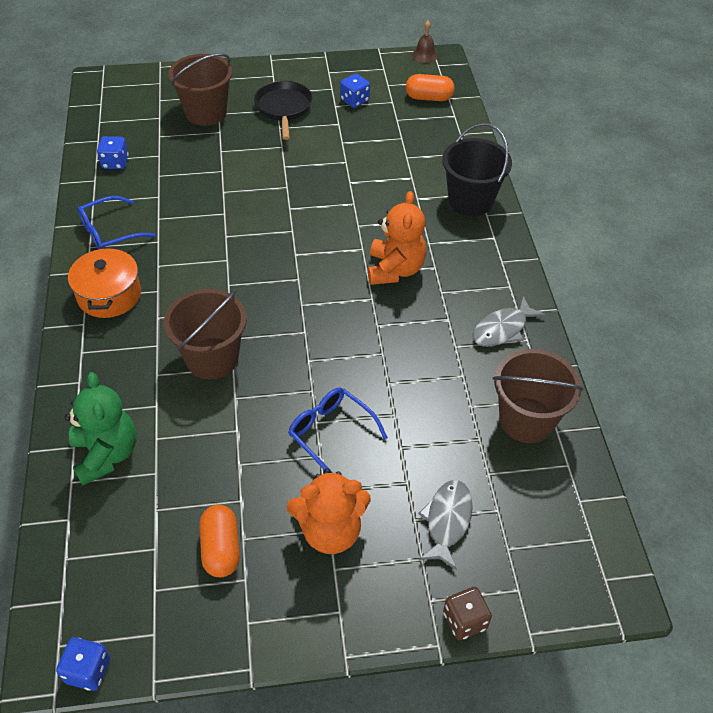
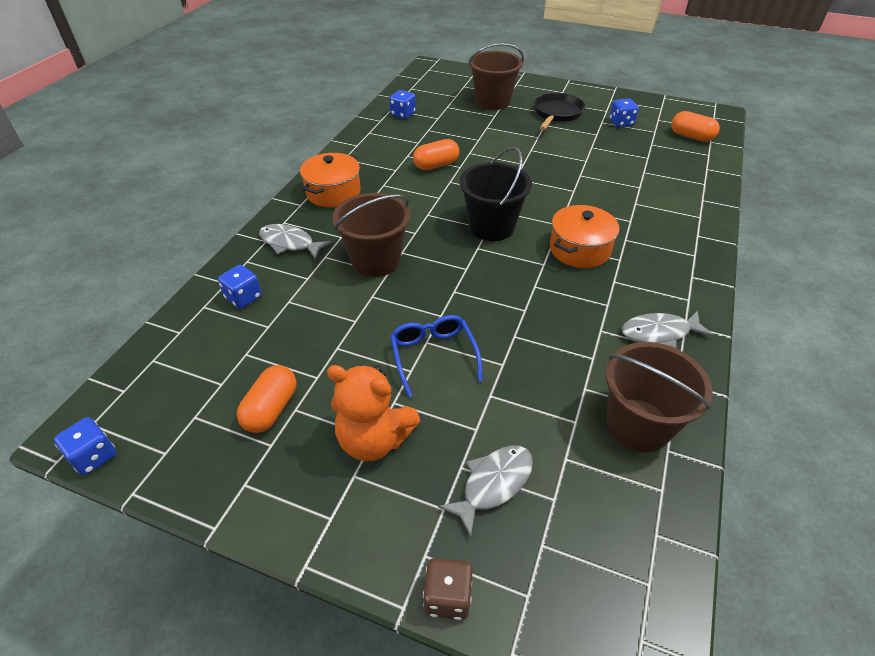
camera: 30 degrees right, 5 degrees down
(106, 454) = (243, 297): green teddy bear -> blue dice
(108, 374) = (290, 243): none -> grey fish
(109, 232) = (365, 154): blue glasses -> none
(198, 220) = (436, 165): none -> orange capsule
(395, 269) = (579, 249): orange teddy bear -> orange pot
(424, 55) = (705, 108): brown bell -> none
(470, 201) = (687, 220): black bucket -> black bucket (491, 227)

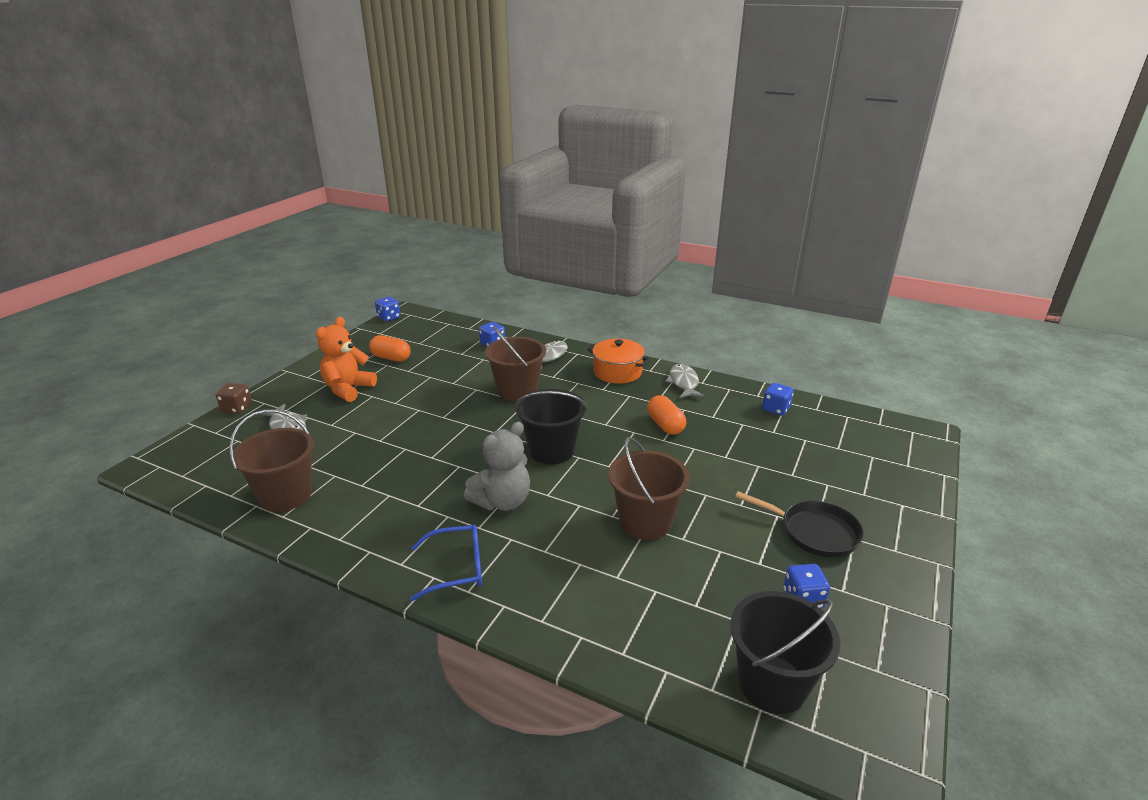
camera: 95 degrees right, 15 degrees down
(433, 356) = (403, 412): blue glasses -> blue glasses (457, 568)
(492, 101) = (832, 477): brown bucket -> brown bucket (645, 521)
(579, 249) = (502, 501): orange pot -> grey teddy bear
(659, 333) = (367, 530): grey fish -> grey fish (683, 383)
(691, 137) = (772, 683): orange capsule -> black bucket

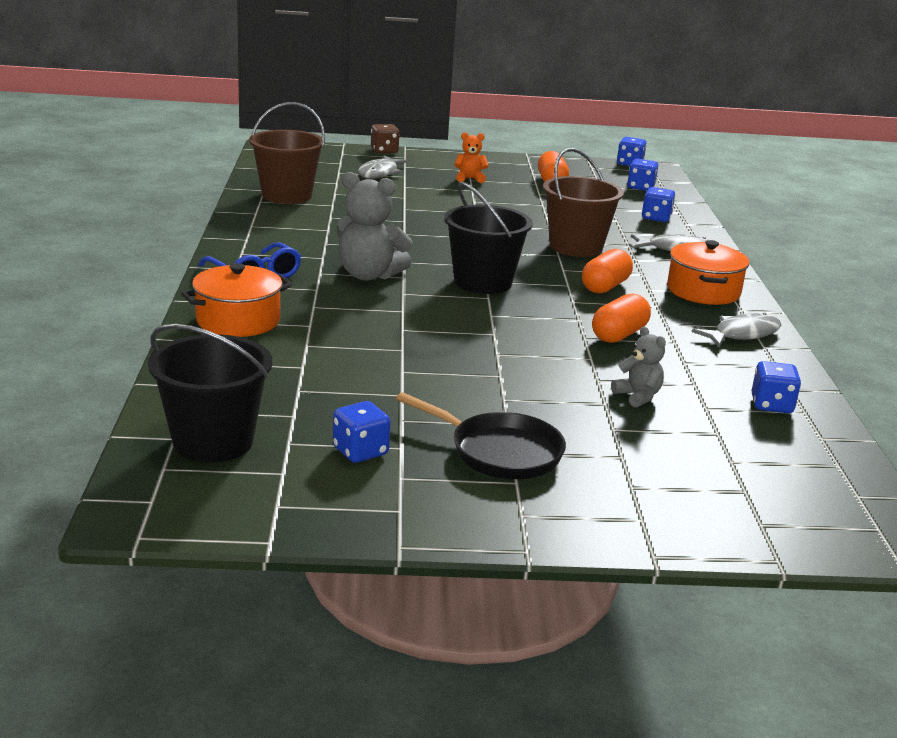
camera: 60 degrees right, 5 degrees down
(348, 389) = (470, 179): orange teddy bear -> orange teddy bear, size x0.55
(435, 330) = (640, 187): none -> blue dice
(549, 606) = (238, 320): none -> orange pot
(590, 403) = (605, 287): none -> orange capsule
(645, 521) = (410, 347): brown bucket -> none
(752, 450) = (638, 396): none -> grey teddy bear
(814, 532) = (499, 452): black pan -> black pan turned 60 degrees counterclockwise

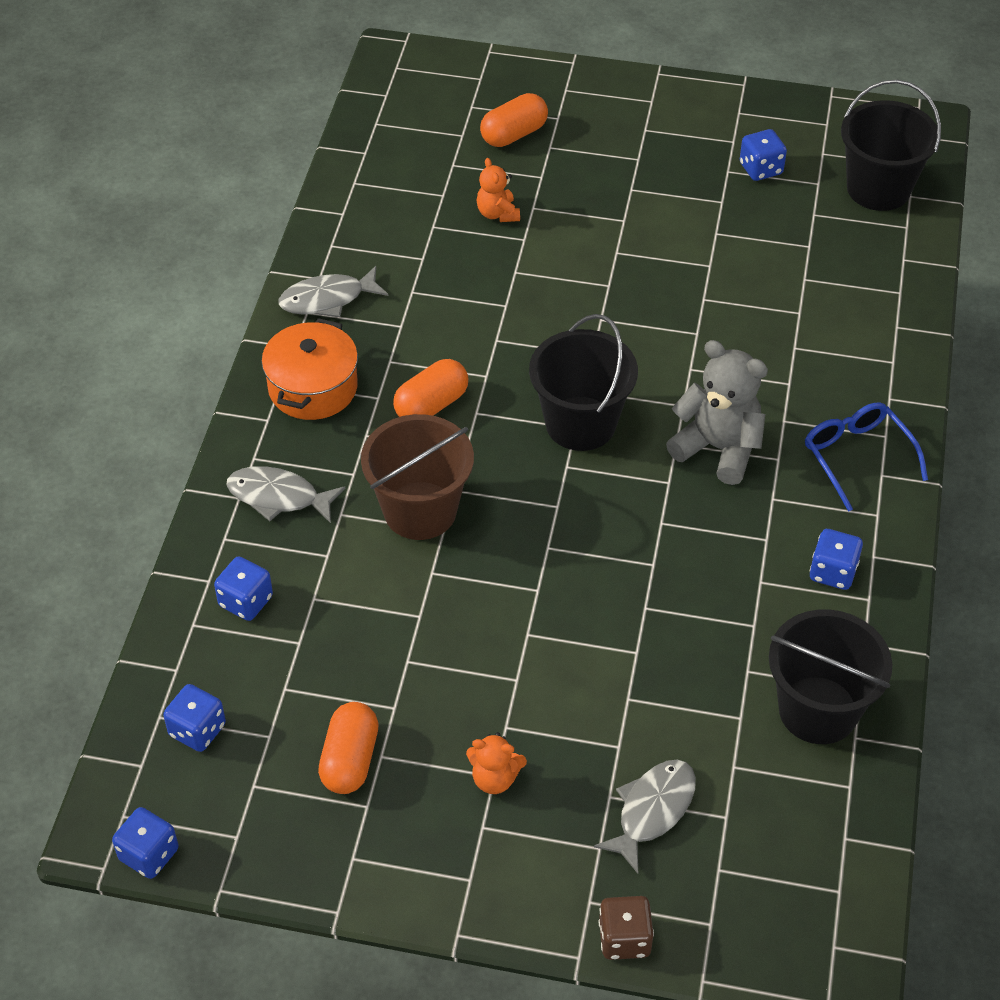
camera: 165 degrees left, 25 degrees up
(238, 320) = (870, 360): orange pot -> none
(287, 195) = (818, 710): brown bucket -> black bucket
(499, 452) = (648, 159): black pan -> none
(619, 335) = (466, 307): orange capsule -> orange capsule (514, 134)
(638, 396) = (497, 214): grey teddy bear -> orange teddy bear
(771, 405) = (379, 193): blue dice -> blue dice (833, 572)

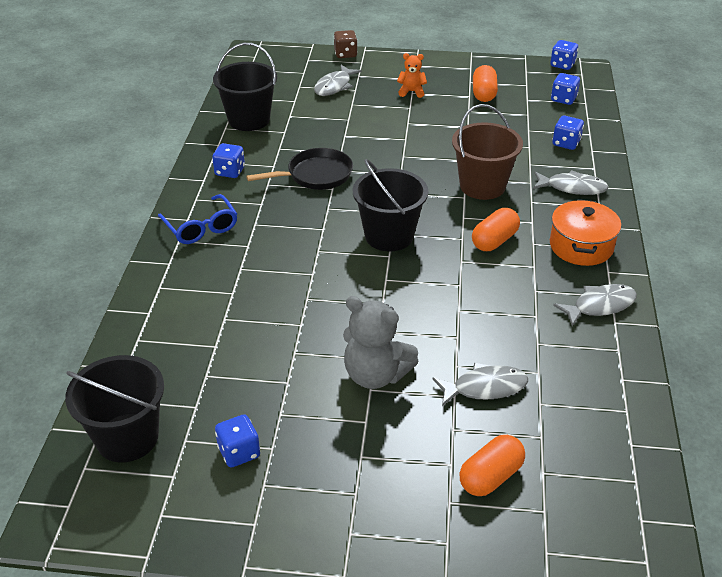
camera: 175 degrees right, 10 degrees down
(497, 214) = (485, 387): orange teddy bear -> grey fish
(688, 553) = (315, 175): none -> black pan
(718, 448) = (294, 227): grey teddy bear -> grey teddy bear (375, 375)

